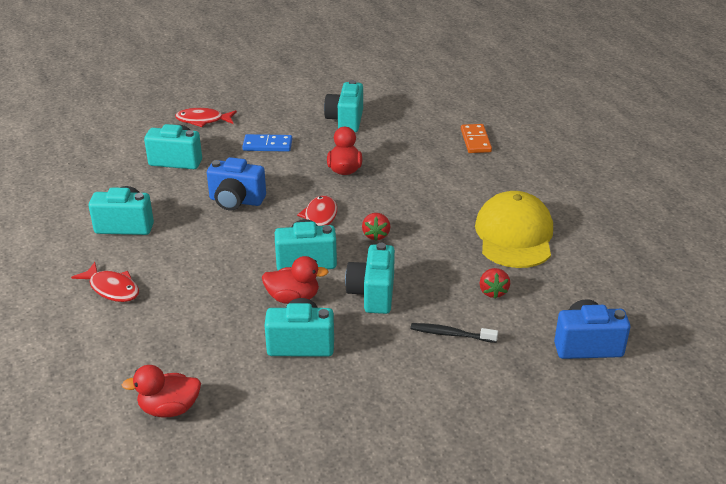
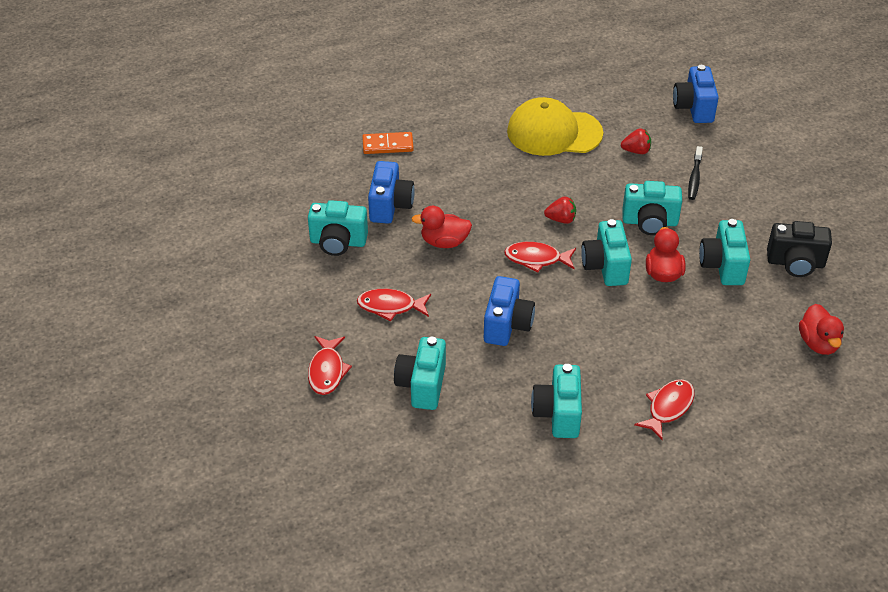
camera: 90 degrees left, 10 degrees up
(267, 145) = (390, 306): blue domino -> red fish
(301, 406) = (795, 263): none -> black camera
(392, 143) = (390, 206): none -> blue camera

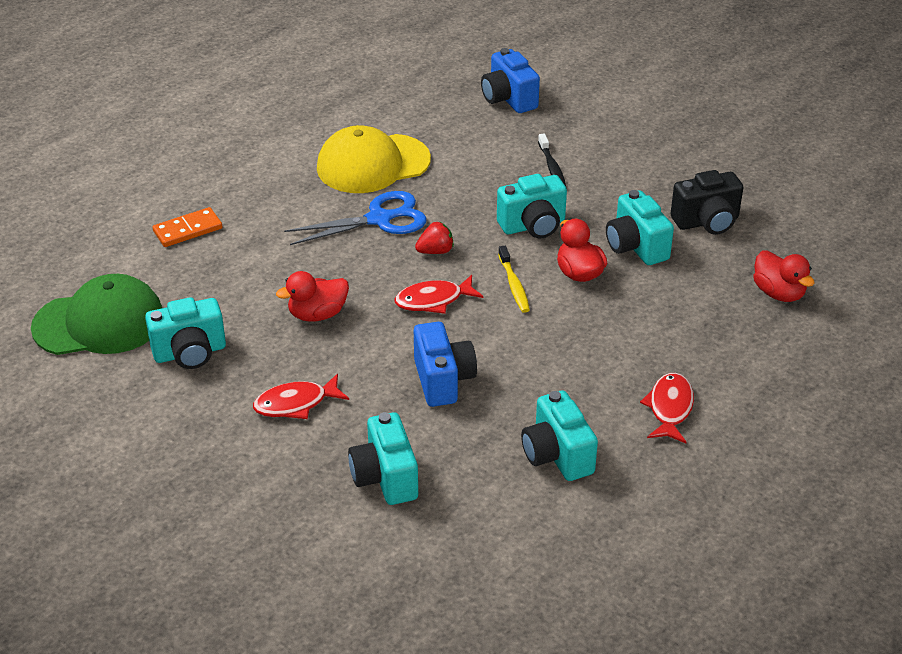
camera: 25 degrees left, 5 degrees down
(288, 198) = (99, 322): none -> green cap
(327, 371) = (261, 500): red fish -> none
(390, 206) = (230, 294): blue camera -> none
(533, 180) = (379, 219): none -> blue scissors
(605, 266) = (514, 285): turquoise camera -> yellow toothbrush
(636, 151) = (474, 158): red strawberry -> none

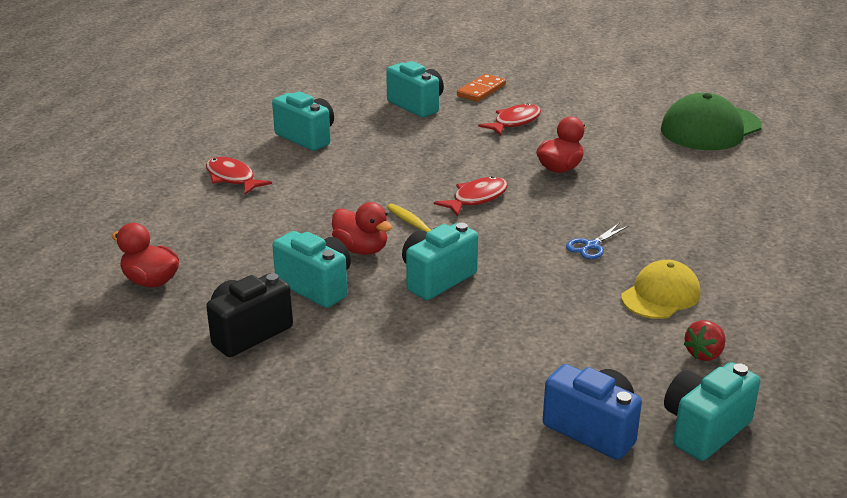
camera: 155 degrees right, 10 degrees down
(188, 230) = (744, 195): orange domino -> orange domino (481, 90)
(190, 353) = (622, 128): turquoise camera -> turquoise camera (704, 429)
(373, 164) = (660, 295): yellow cap -> yellow cap, size x0.63
(379, 219) = (591, 246): blue scissors -> blue scissors, size x0.53
(435, 251) = (511, 233): red strawberry -> red strawberry (704, 354)
(443, 380) = (422, 155): blue camera -> none
(552, 168) = (462, 347): black toothbrush -> none
(669, 408) = (232, 178): red fish -> red fish turned 150 degrees clockwise

